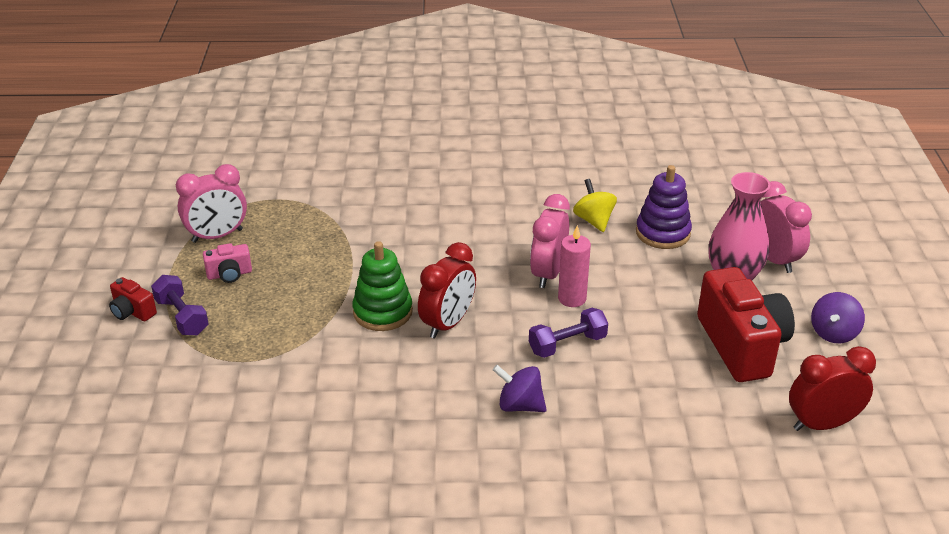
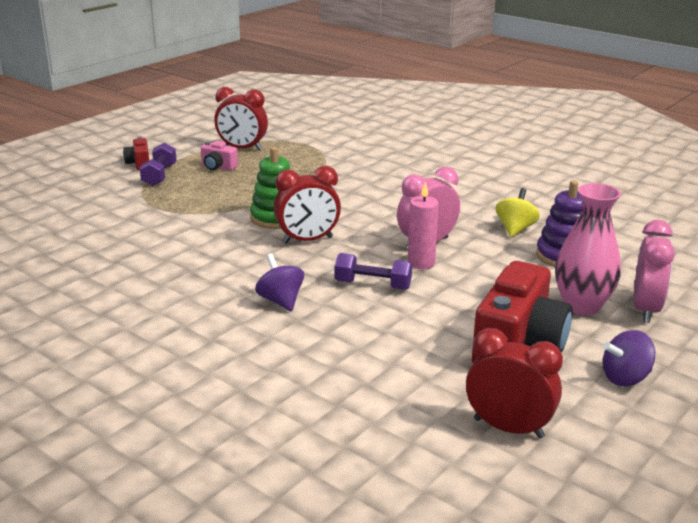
camera: 40 degrees right, 10 degrees down
(217, 236) = (242, 148): pink clock -> red clock

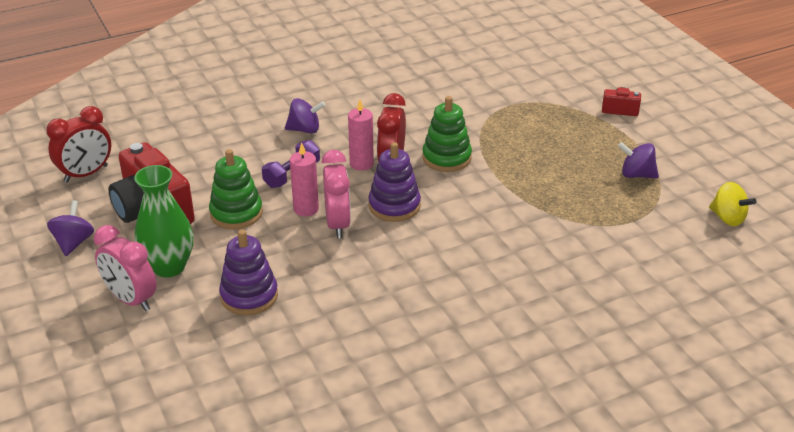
camera: 115 degrees right, 10 degrees up
(159, 175) = (583, 116): purple dumbbell -> none
(218, 167) = (588, 150): pink camera -> none
(242, 148) = (636, 175): red clock -> purple spinning top
(321, 254) = (361, 164): none -> pink candle
(374, 225) = (394, 206): none -> purple stacking toy
(466, 296) = (236, 213): none -> green stacking toy
(515, 229) = (323, 289): yellow spinning top -> yellow spinning top (728, 218)
(582, 306) = (169, 267): pink vase -> green vase

